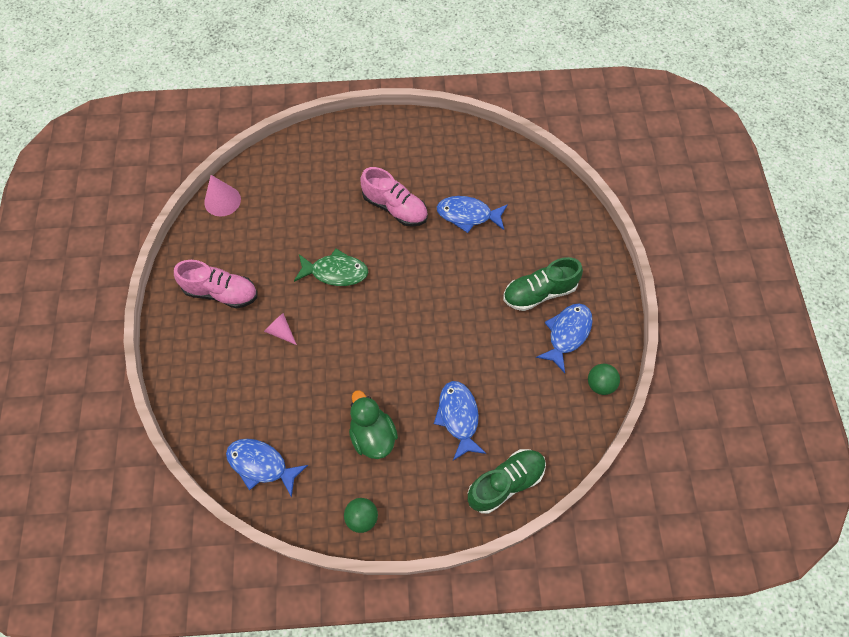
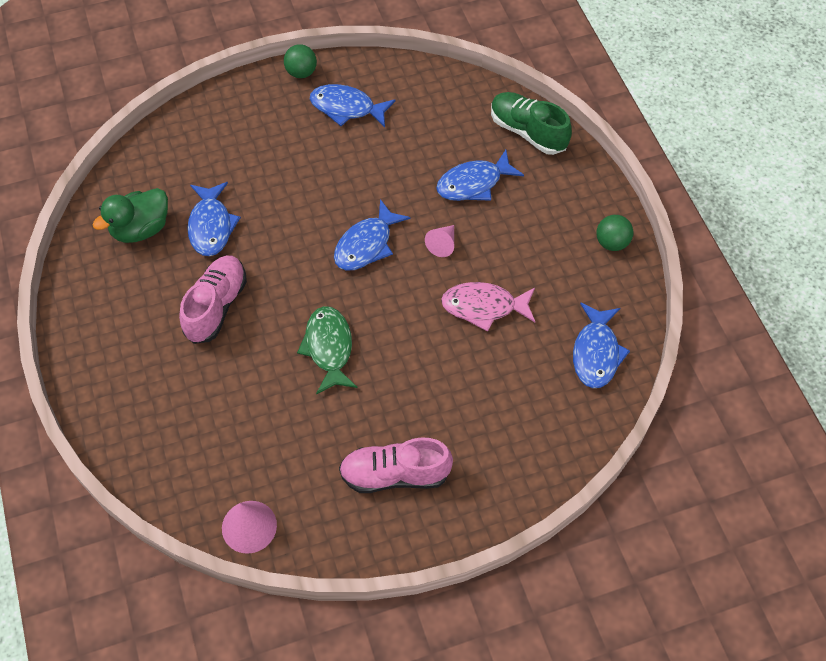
camera: 105 degrees left, 5 degrees down
(221, 292) = (395, 474): pink shoe -> pink shoe turned 90 degrees counterclockwise
(281, 331) = (428, 384): pink cone -> pink cone (442, 244)
(333, 390) = (484, 307): none -> pink fish
(373, 435) = (522, 255): green duck -> green duck (141, 229)
(419, 317) = (366, 244): none -> blue fish
(539, 292) = (302, 139): green shoe -> none
(600, 384) = (396, 74): green ball -> green ball (301, 73)

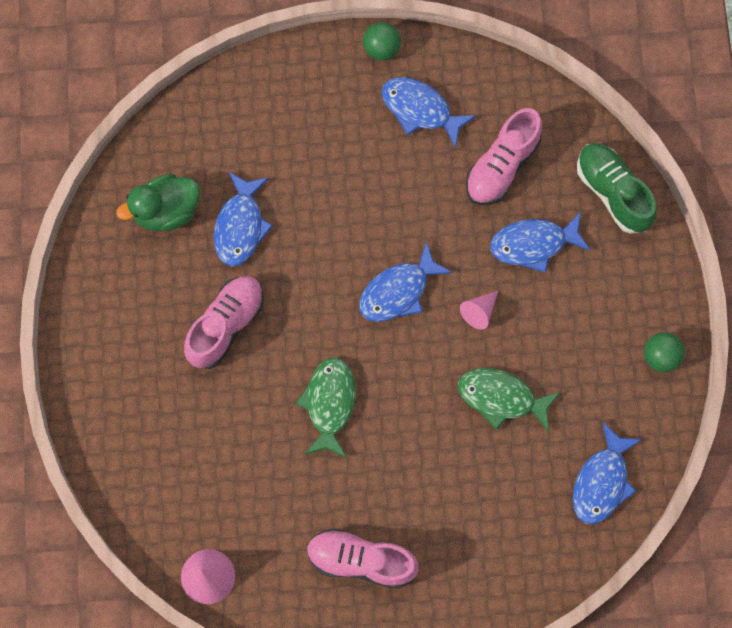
camera: 15 degrees right, 15 degrees up
(428, 133) = (502, 166): none -> pink shoe
(484, 307) = (501, 398): pink fish -> green fish

